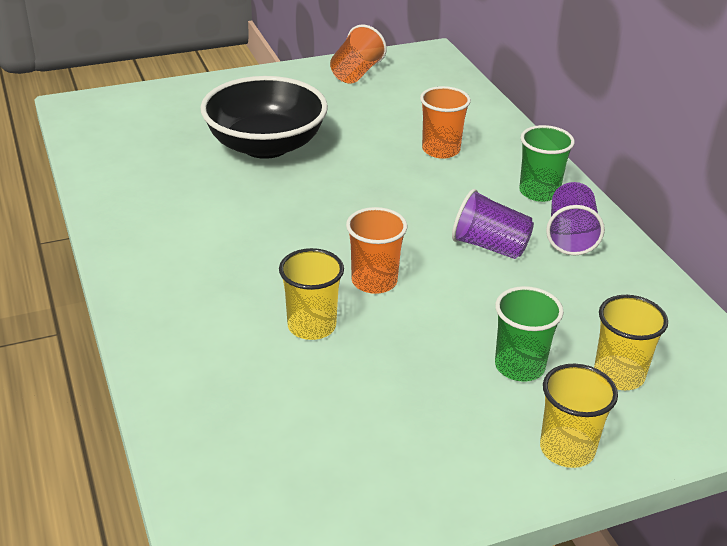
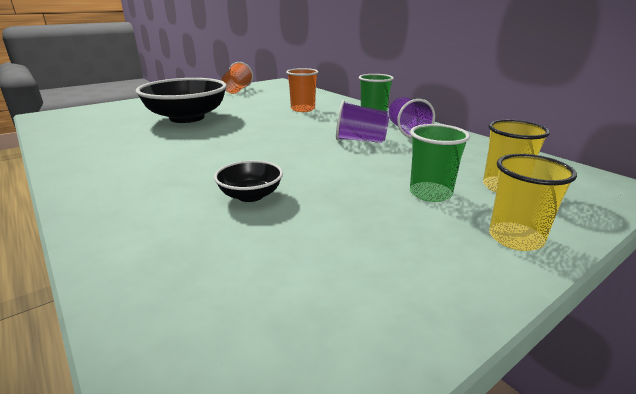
camera: 15 degrees left, 10 degrees down
(311, 326) = (250, 195): yellow cup -> black bowl
(374, 281) = (290, 165): orange cup -> none

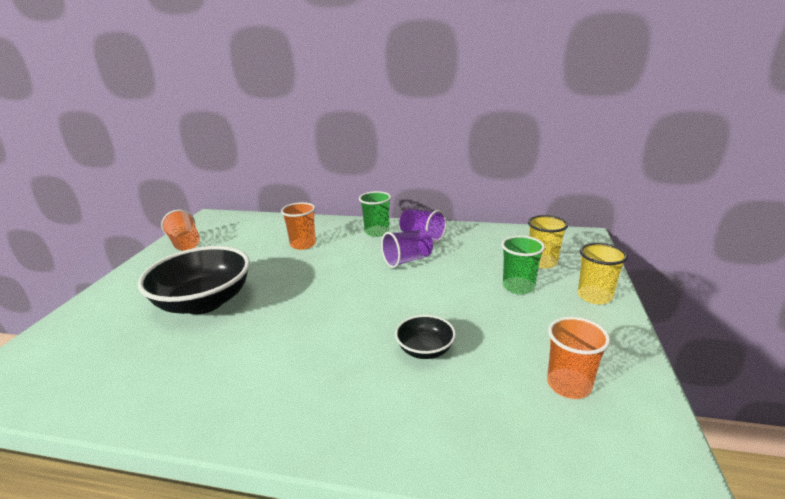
camera: 40 degrees left, 0 degrees up
(315, 286) = (569, 385): none -> orange cup

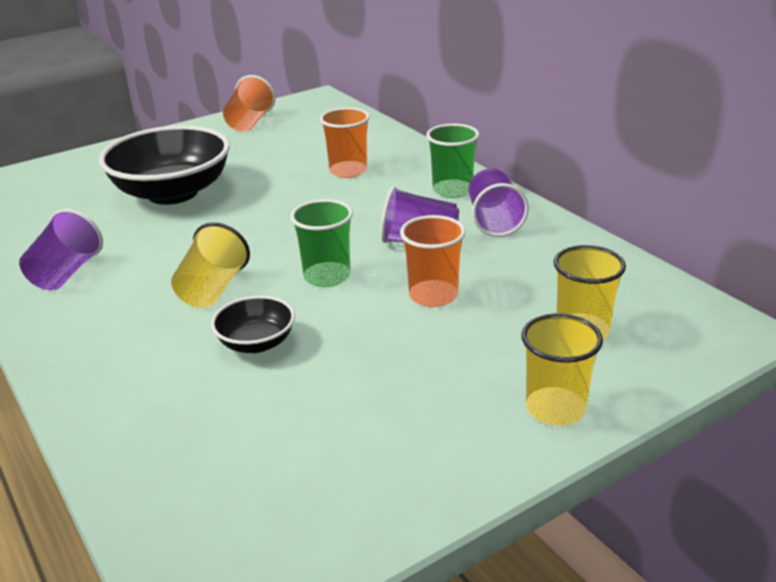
camera: 45 degrees right, 5 degrees up
(212, 389) = (66, 273): none -> purple cup
(343, 339) = (212, 289): none -> yellow cup
(518, 287) = (482, 341): green cup -> green cup (327, 276)
(569, 385) = (314, 464): orange cup -> orange cup (433, 295)

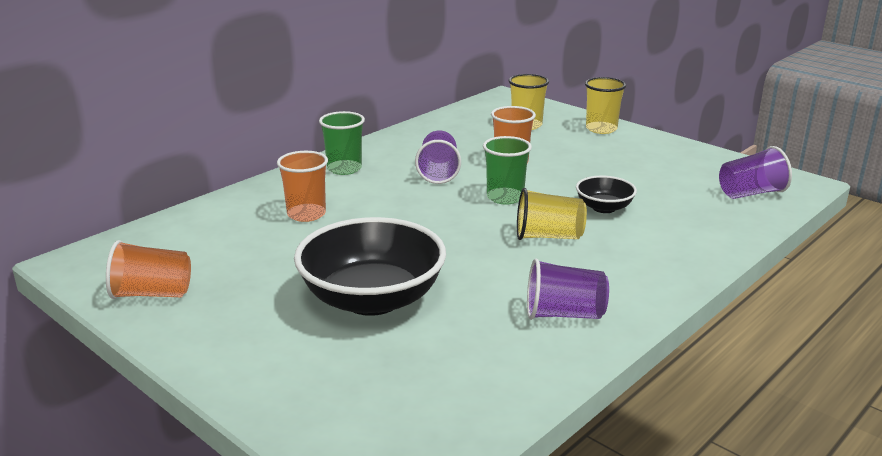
camera: 105 degrees left, 5 degrees down
(494, 221) = (396, 152): purple cup -> purple cup (750, 193)

